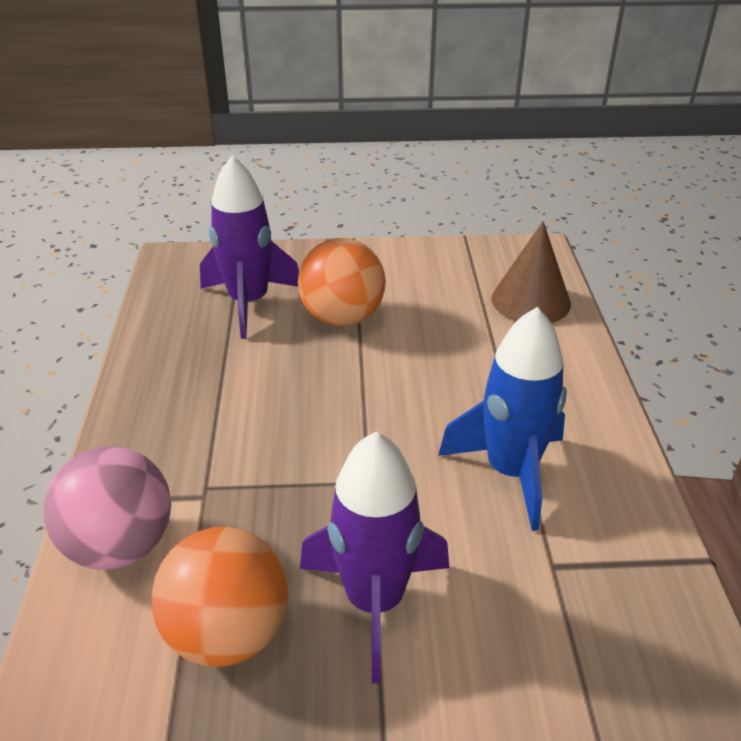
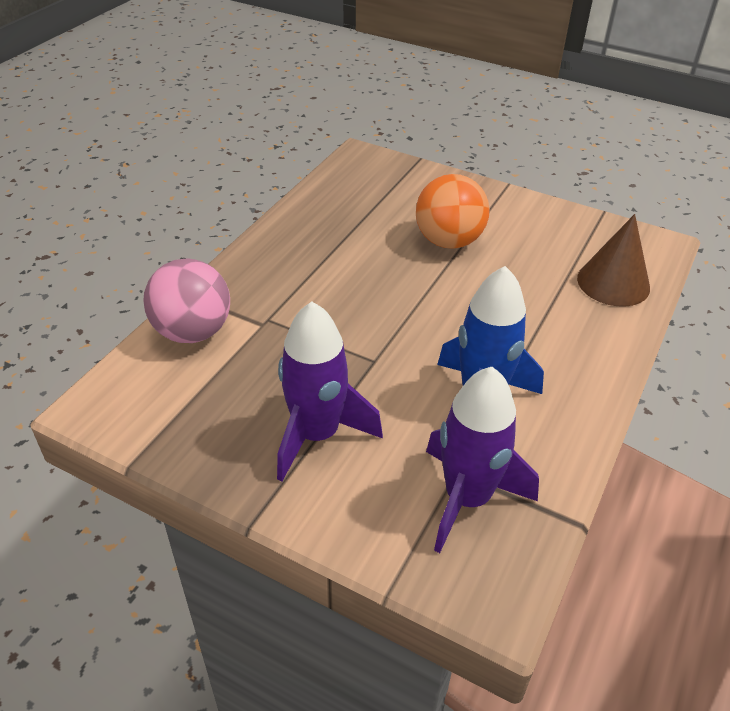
camera: 30 degrees right, 5 degrees up
(228, 633) = (216, 410): orange ball -> none
(249, 303) = (389, 206): purple rocket -> purple rocket (467, 498)

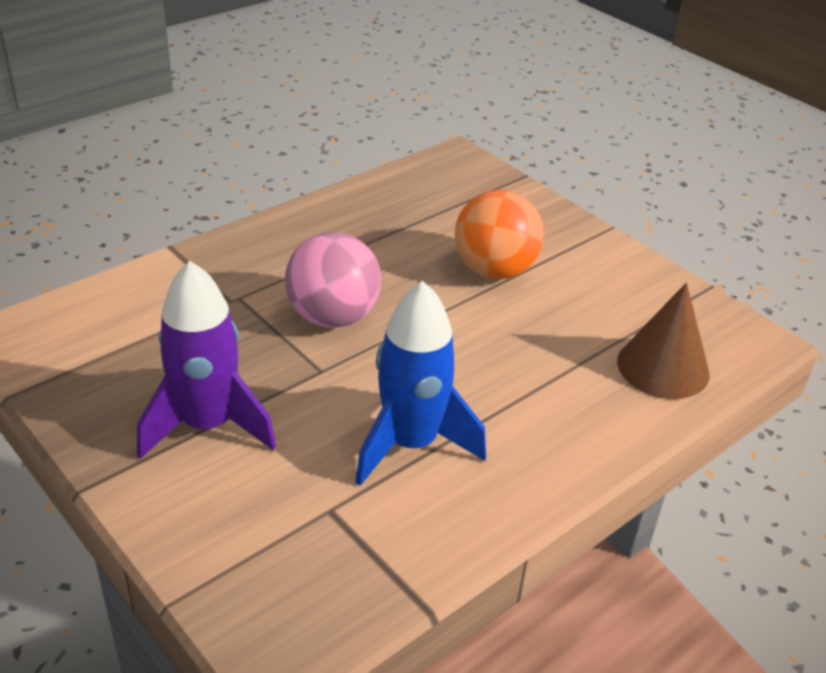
camera: 20 degrees right, 5 degrees down
(193, 332) = (155, 288): pink ball -> pink ball (333, 317)
(467, 498) = (320, 540): purple rocket -> none

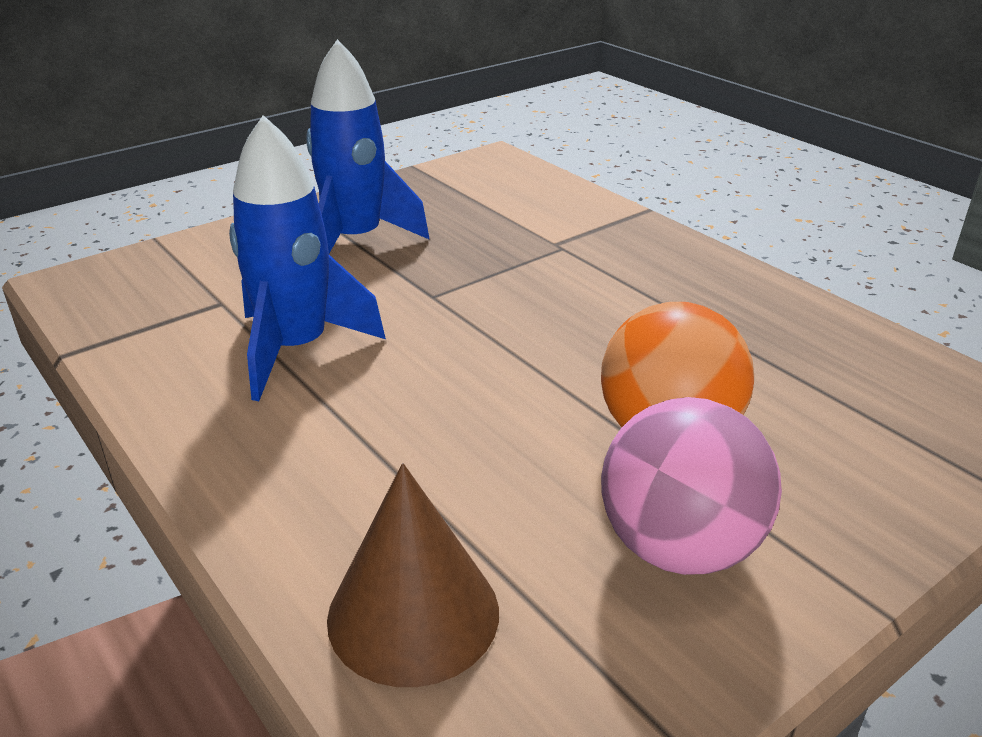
camera: 95 degrees right, 5 degrees down
(207, 425) = (356, 241): purple rocket -> blue rocket
(333, 317) = (531, 301): pink ball -> pink ball (679, 547)

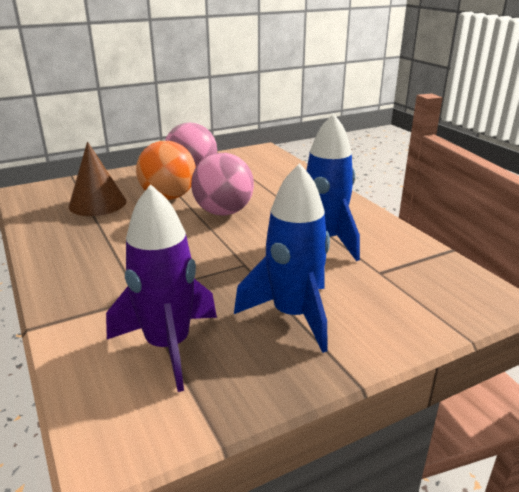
camera: 170 degrees left, 5 degrees down
(413, 614) = (276, 170): brown cone -> brown cone (97, 203)
(488, 207) = (168, 346): none -> purple rocket
(512, 399) = (223, 212): none -> pink ball

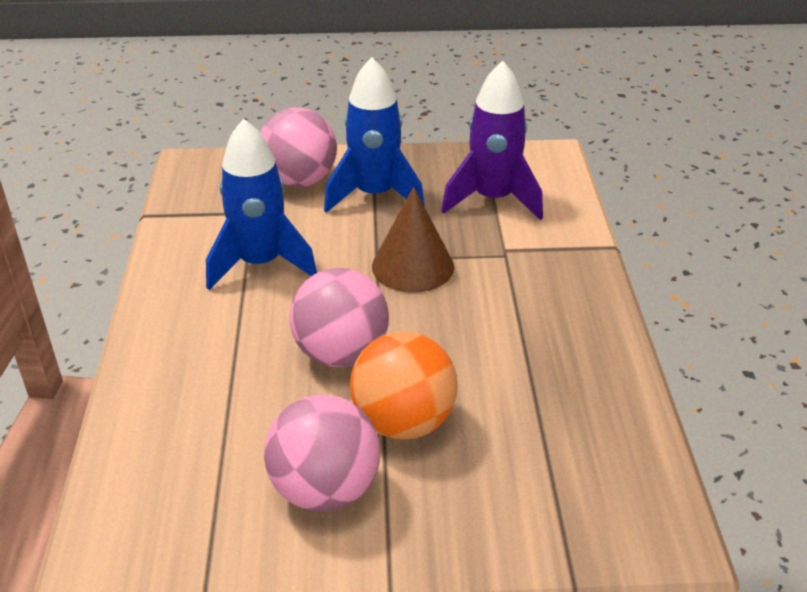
camera: 155 degrees left, 10 degrees up
(97, 203) = (528, 442): brown cone -> brown cone (413, 266)
(378, 310) = (299, 181): none -> pink ball

